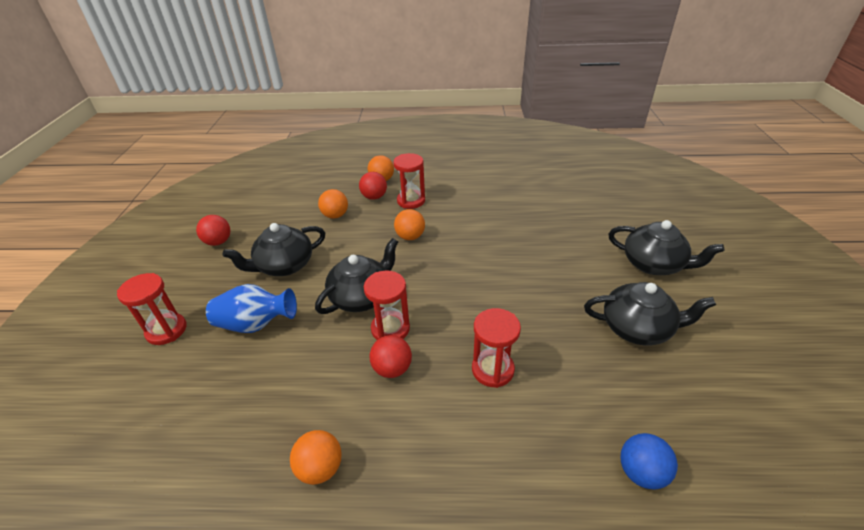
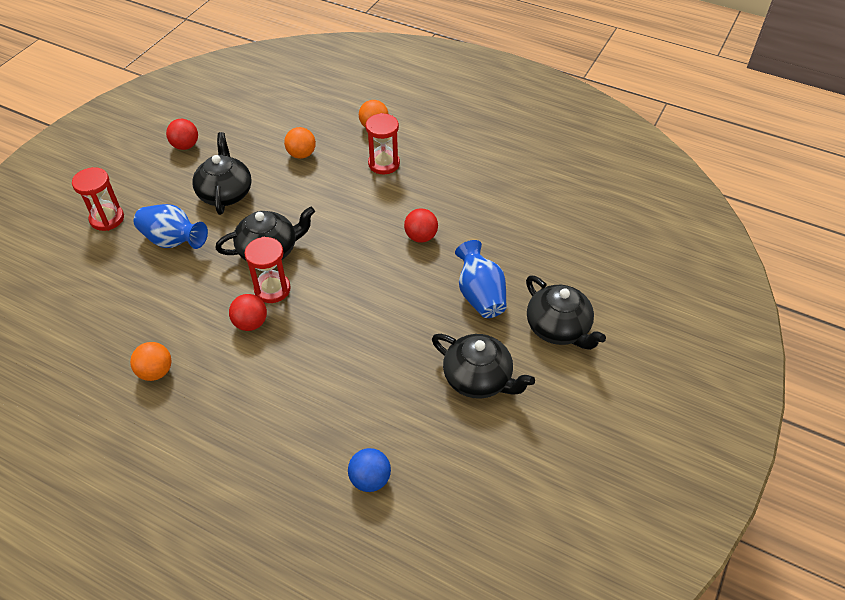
camera: 25 degrees right, 10 degrees up
(284, 266) = (225, 193): black teapot -> black teapot turned 90 degrees clockwise
(374, 197) = (352, 146): red ball -> red ball (421, 237)
(410, 237) = (353, 205): orange ball -> none
(492, 369) = (326, 358): red hourglass -> none
(572, 264) = (480, 295): none -> blue vase

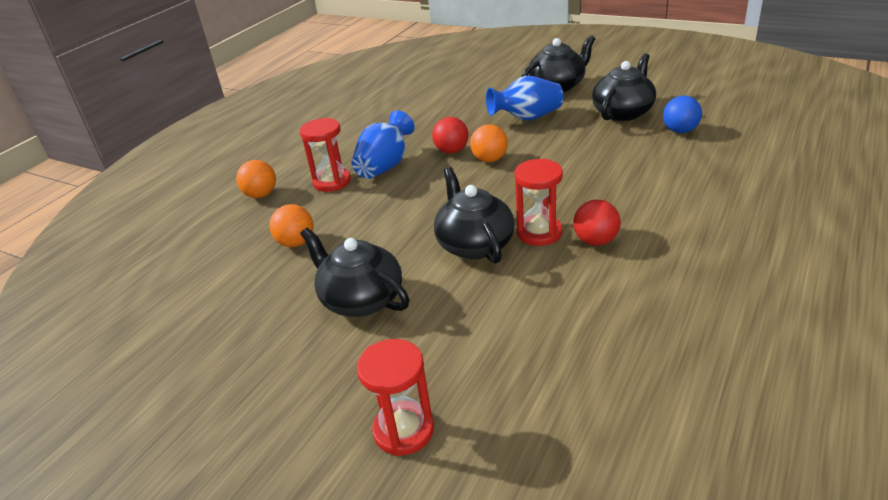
camera: 85 degrees left, 15 degrees down
(156, 372) = (698, 304): orange ball -> orange ball (490, 159)
(173, 241) = (458, 335): blue vase -> blue vase (385, 166)
(185, 146) = (236, 364): red ball -> none
(225, 193) = (361, 299): black teapot -> black teapot turned 45 degrees clockwise
(370, 479) = (755, 149): blue ball -> blue ball (680, 131)

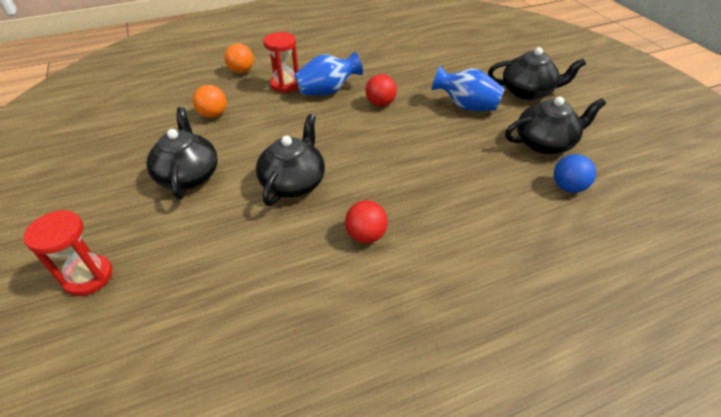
camera: 35 degrees right, 10 degrees up
(490, 159) = (393, 125): orange ball -> none
(539, 233) = (341, 202): red hourglass -> none

